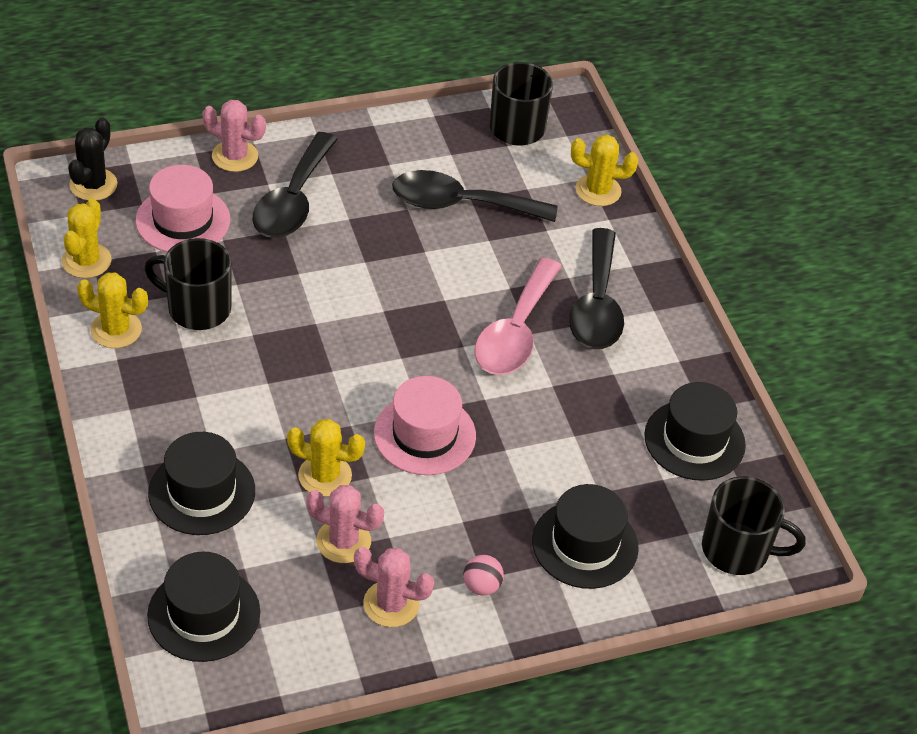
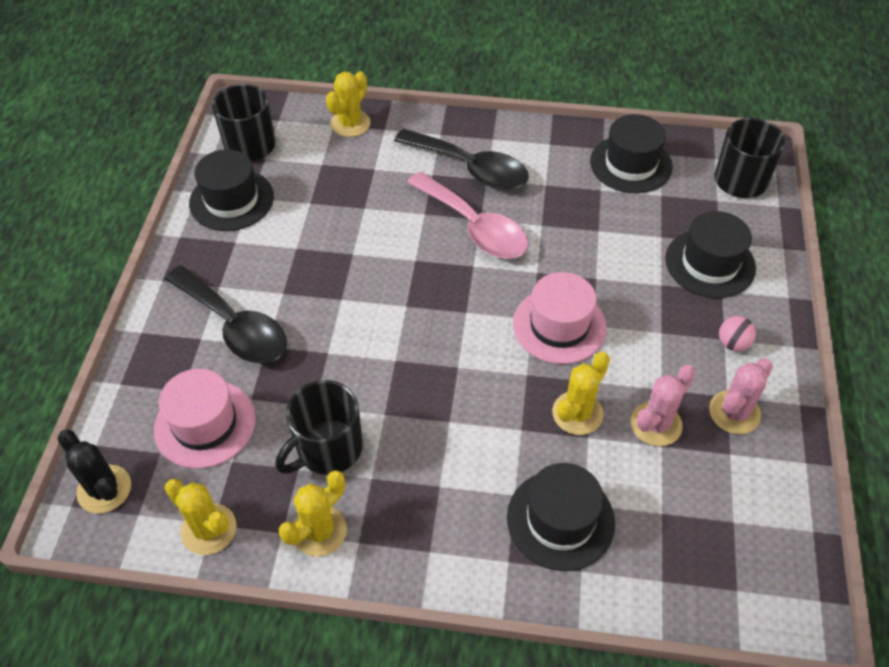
camera: 60 degrees left, 5 degrees up
(204, 614) = (707, 565): black hat -> black hat (231, 200)
(235, 156) = (147, 353): pink cactus -> none
(460, 204) = (313, 211): black spoon -> none

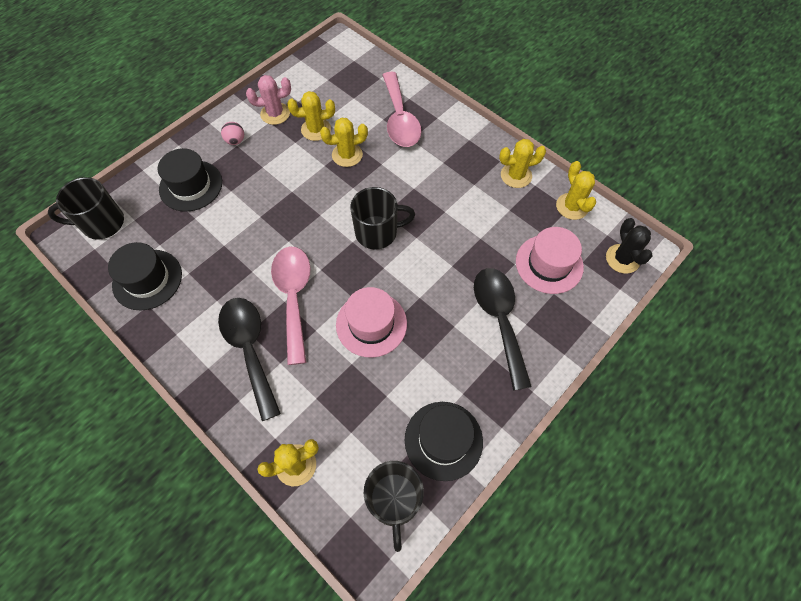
camera: 145 degrees left, 10 degrees up
(328, 449) = (487, 211): black mug -> black mug (377, 232)
(559, 325) = (309, 202): pink hat -> pink hat (371, 324)
(560, 519) = (400, 119): black hat -> pink spoon
(656, 424) = (316, 129): pink cactus -> yellow cactus

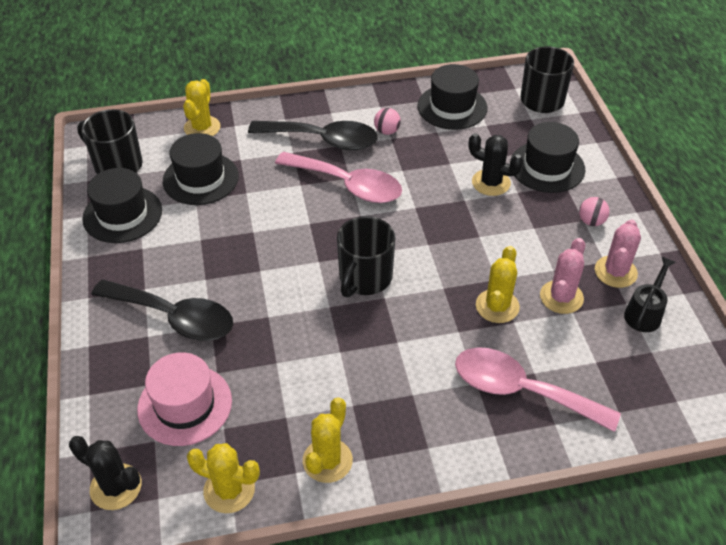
camera: 125 degrees right, 15 degrees down
(209, 308) = (387, 131): none -> pink ball
(230, 210) = (491, 183): none -> black cactus
(300, 91) = (645, 313): none -> black watering can
(316, 129) = (561, 297): yellow cactus -> pink cactus
(360, 411) = (200, 178): none -> black hat
(371, 324) = (268, 222): pink hat -> none

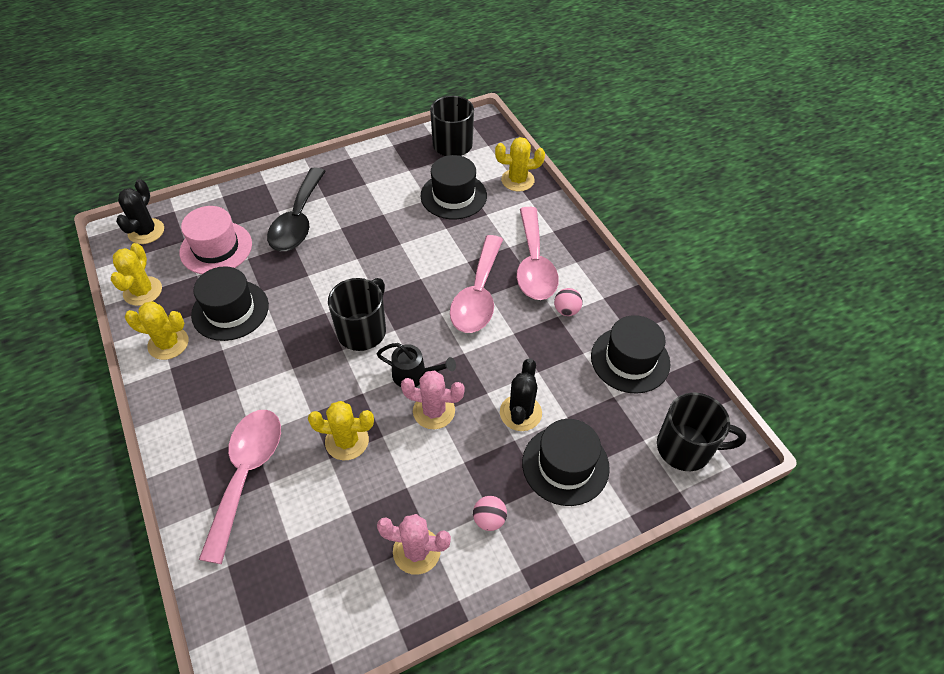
camera: 75 degrees right, 5 degrees up
(122, 214) = (398, 163): black hat -> black hat (230, 310)
(323, 140) = (534, 264): black spoon -> pink spoon
(364, 278) = (362, 330): black mug -> black mug turned 105 degrees clockwise
(561, 297) = (369, 498): pink cactus -> pink cactus (434, 411)
(645, 313) = (361, 586): black watering can -> black watering can (414, 375)

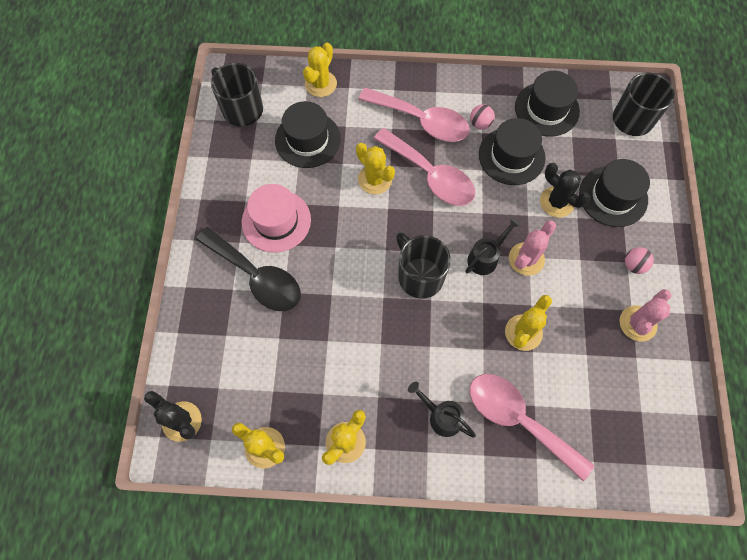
camera: 60 degrees left, 15 degrees up
(216, 248) = (248, 362): pink hat -> pink hat (276, 221)
(223, 406) = (441, 416): none -> black watering can
(230, 310) = (335, 375): black hat -> black hat (511, 156)
(444, 257) = (375, 179): none -> yellow cactus

